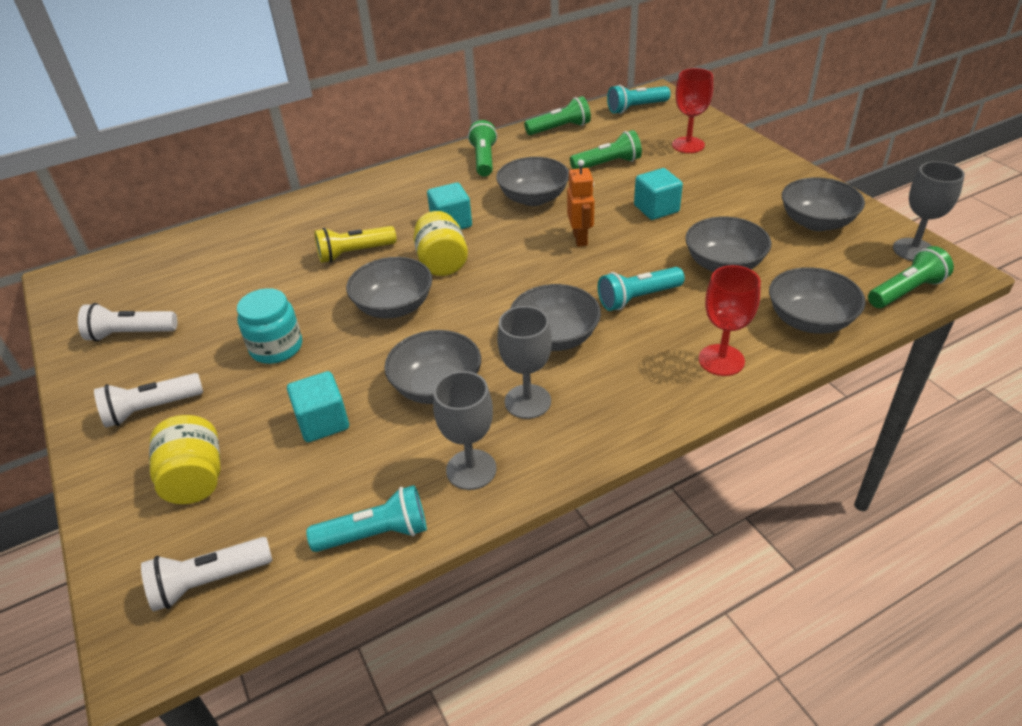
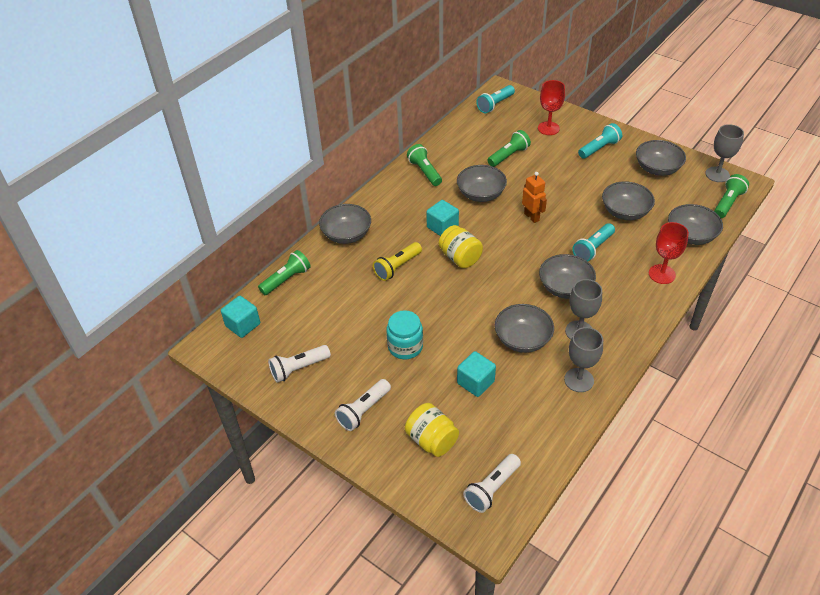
camera: 25 degrees left, 5 degrees up
(376, 534) = (557, 431): turquoise flashlight -> turquoise flashlight (599, 148)
(394, 306) = (455, 297): grey bowl -> grey bowl (346, 235)
(560, 128) = (456, 134): green flashlight -> green flashlight (286, 279)
(656, 209) = (561, 183): turquoise cube -> turquoise cube (243, 325)

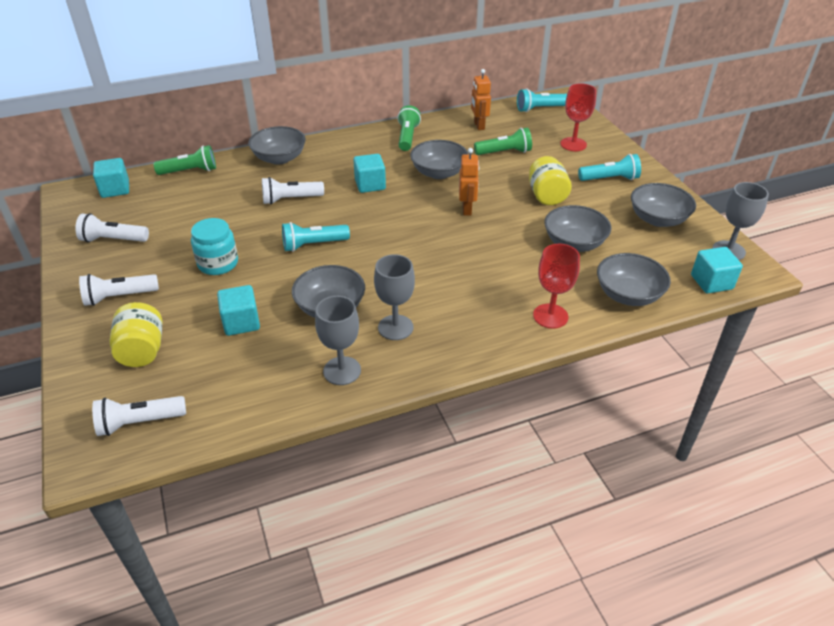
camera: 30 degrees right, 5 degrees down
(397, 267) = (290, 199): yellow flashlight -> white flashlight
(460, 258) = (356, 215): yellow jar -> yellow jar (546, 196)
(467, 139) = (479, 126): none -> orange robot
(565, 287) = (428, 282): grey bowl -> none
(593, 248) = (499, 261): turquoise flashlight -> turquoise flashlight (313, 245)
(727, 203) = (711, 282): green flashlight -> turquoise cube

